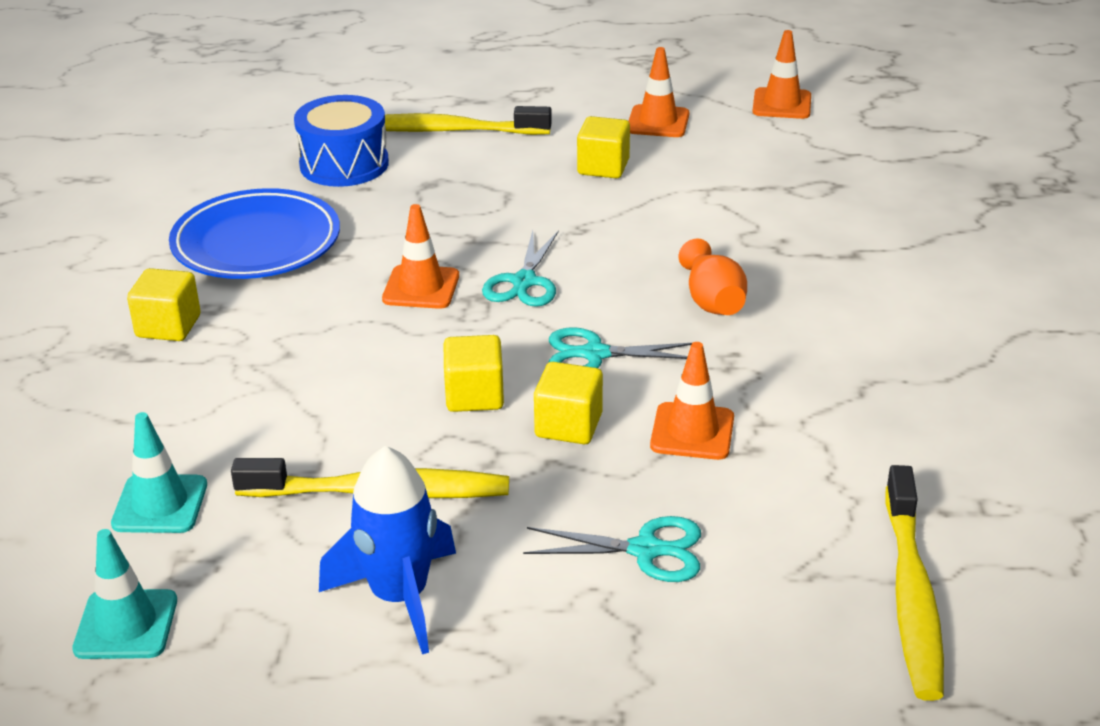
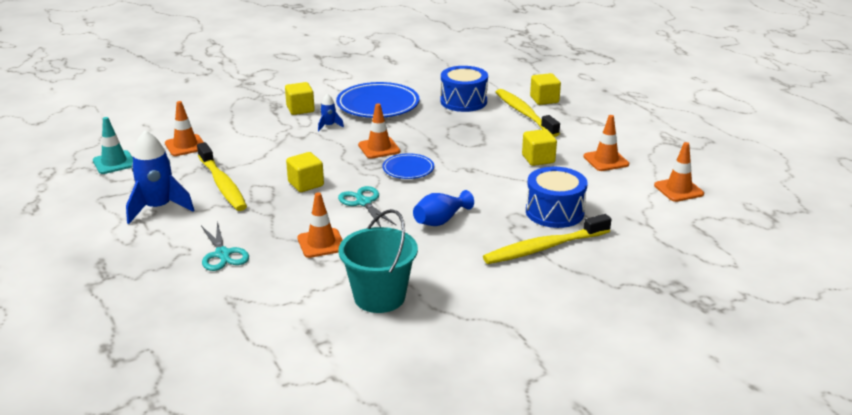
camera: 60 degrees right, 5 degrees down
(160, 504) = (185, 146): turquoise traffic cone -> orange traffic cone
(277, 314) = (329, 126): none -> blue rocket
(524, 282) = (408, 169): turquoise scissors -> blue plate
(568, 425) = (301, 211): yellow cube -> yellow cube (544, 100)
(712, 301) = (440, 220): orange vase -> blue vase
(765, 205) = (554, 212): none -> blue drum
(891, 418) = (379, 297): none -> turquoise bucket
(911, 594) = (233, 334): yellow toothbrush -> yellow toothbrush (545, 247)

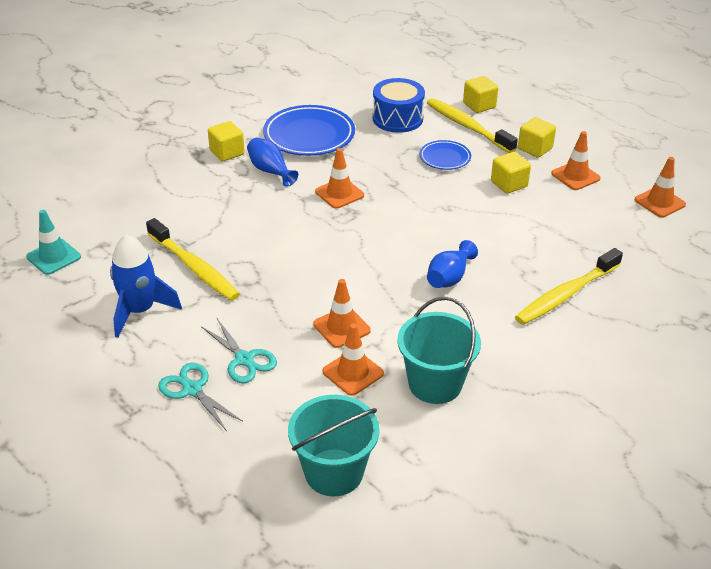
camera: 15 degrees left, 10 degrees up
(185, 146) = (124, 221): orange traffic cone -> orange traffic cone (353, 372)
(247, 348) = (334, 472): none -> turquoise bucket
(306, 184) = (285, 253): yellow cube -> yellow cube (535, 148)
(329, 126) = (270, 171): blue rocket -> blue vase
(364, 202) = (359, 267): turquoise scissors -> turquoise scissors (192, 389)
(408, 169) = (384, 217): blue plate -> blue plate (445, 158)
(554, 212) = (555, 248): blue drum -> none

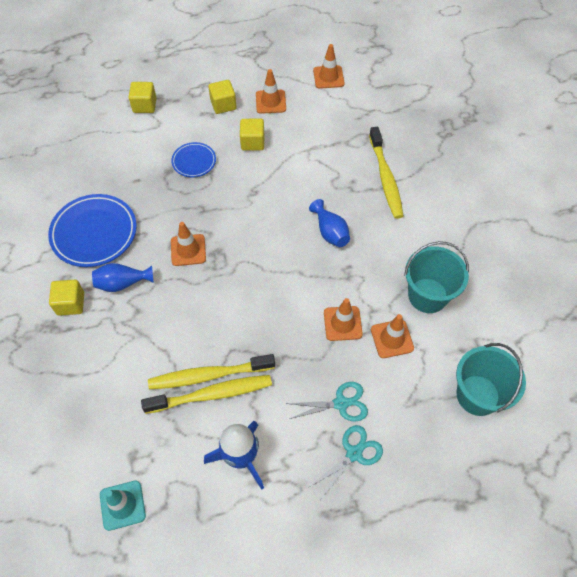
camera: 60 degrees left, 20 degrees up
(192, 389) = (354, 453): turquoise scissors -> turquoise scissors turned 150 degrees clockwise
(397, 118) = (120, 163): blue drum -> none
(468, 127) = (166, 127): yellow toothbrush -> yellow toothbrush (209, 375)

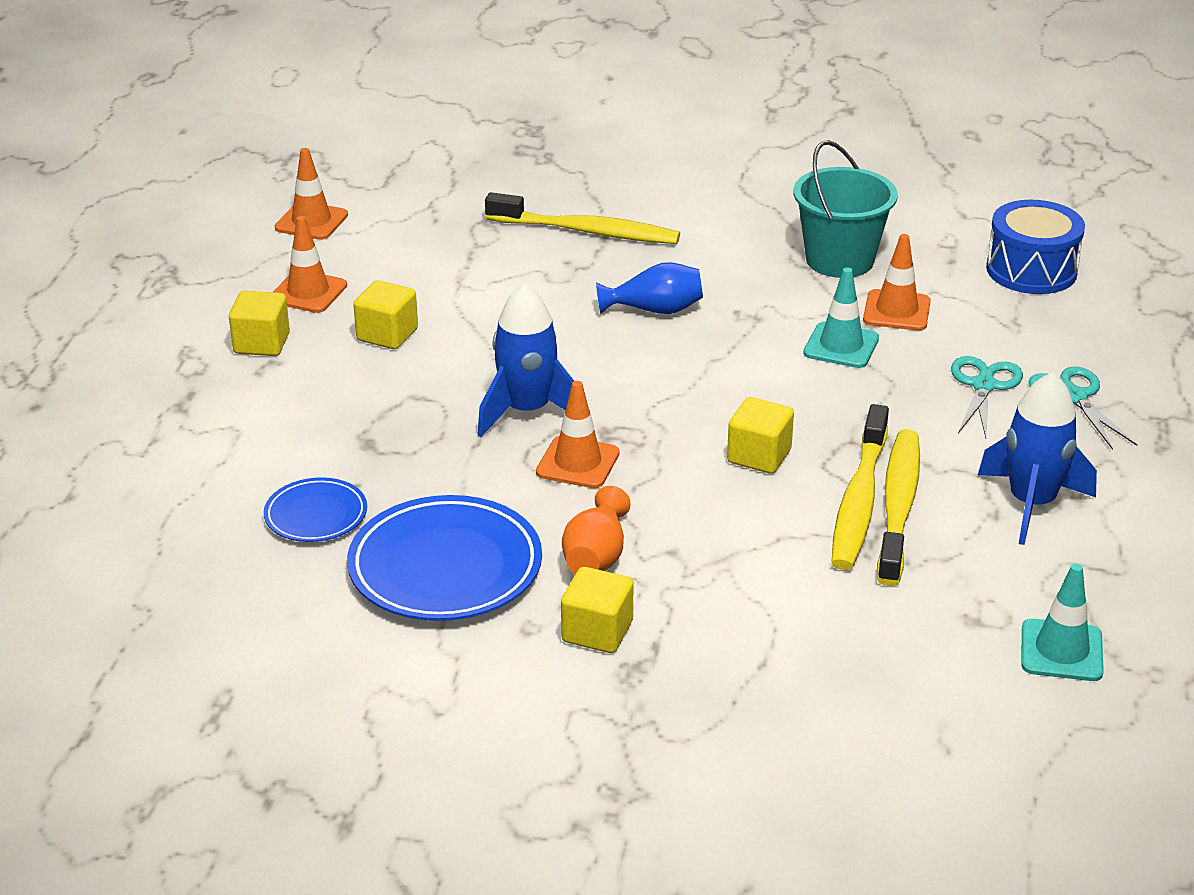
camera: 65 degrees left, 25 degrees down
(122, 283) = (596, 556): blue vase -> orange vase
(144, 105) = (164, 434): yellow cube -> yellow cube (759, 456)
(194, 161) = (372, 409): blue plate -> blue plate (316, 515)
(219, 216) = (527, 411): none -> blue rocket
(342, 323) = (841, 346): orange traffic cone -> turquoise traffic cone
(477, 395) = (1031, 270): turquoise bucket -> blue drum

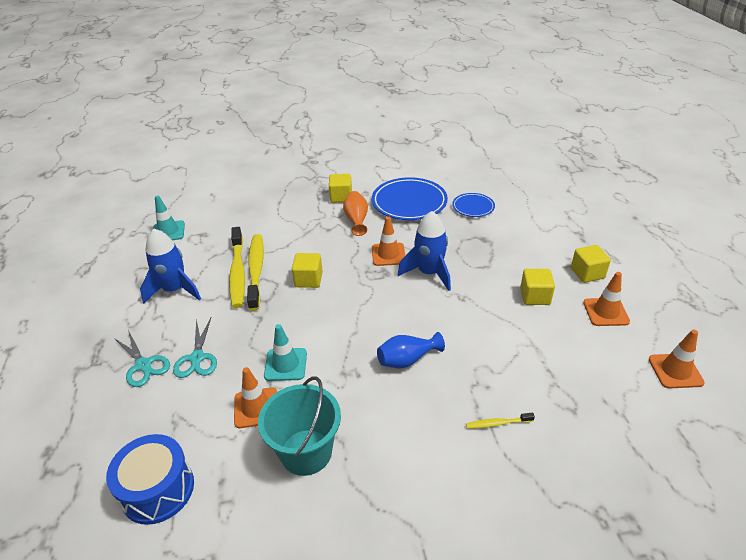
camera: 160 degrees right, 5 degrees up
(586, 231) = (498, 423): yellow toothbrush -> yellow toothbrush, size x0.45

